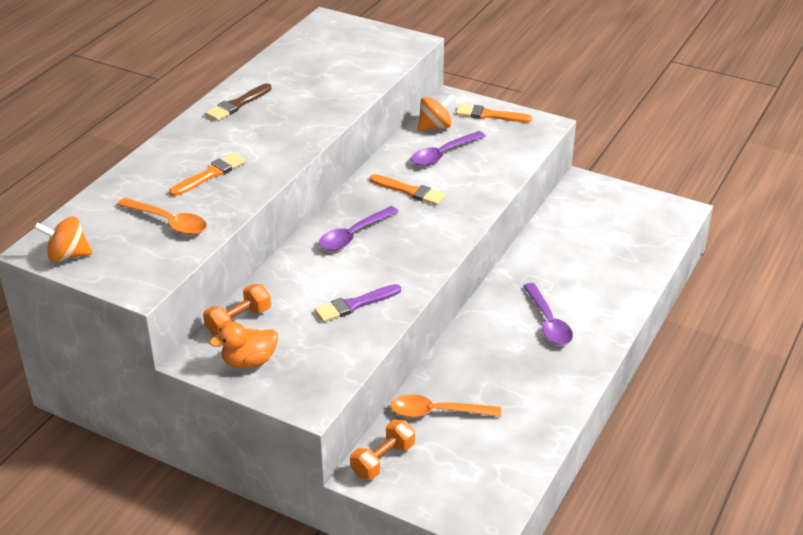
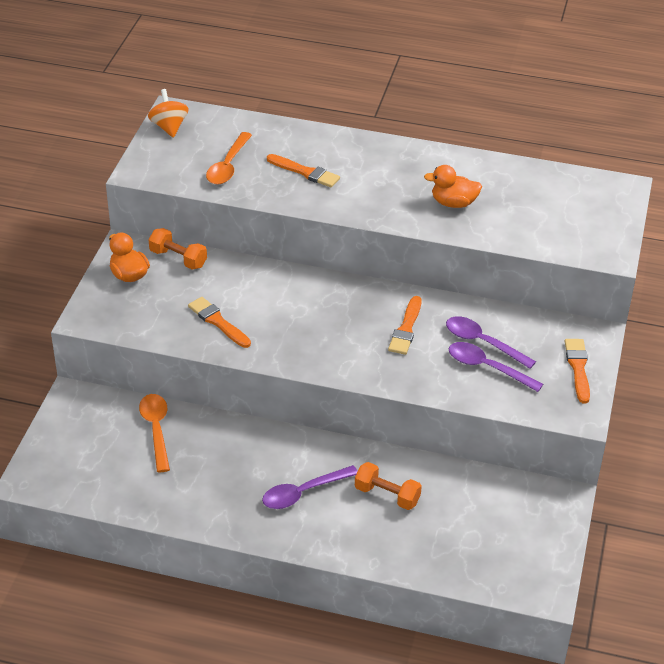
camera: 75 degrees right, 5 degrees up
(237, 104) = (427, 163): brown brush -> none
(305, 101) = (453, 203): none -> orange duck
(353, 235) = (320, 303): purple spoon -> purple spoon (487, 368)
(354, 304) = (218, 322): purple brush -> orange brush
(383, 460) = (91, 405): orange dumbbell -> orange dumbbell (387, 495)
(435, 127) = (533, 329): orange spinning top -> none

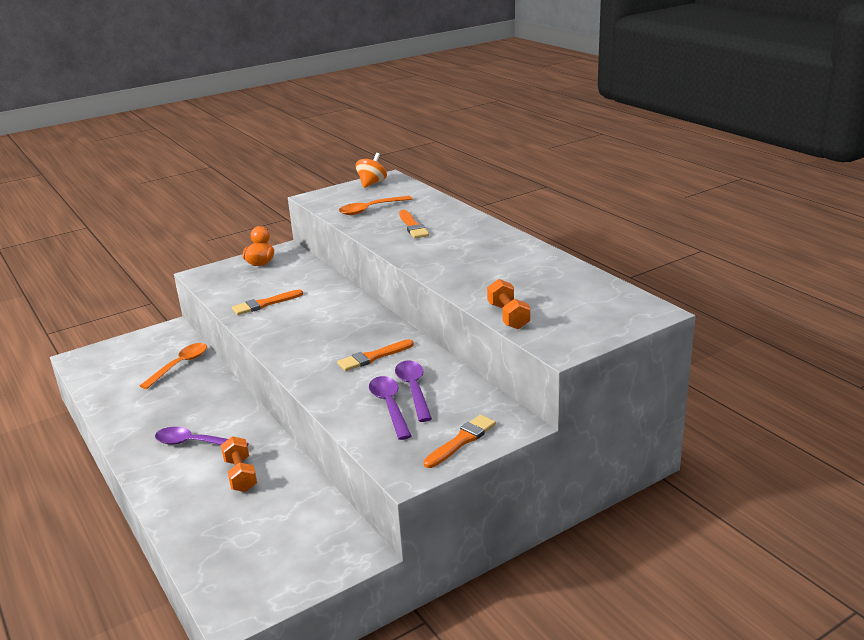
camera: 45 degrees right, 15 degrees down
(178, 258) = (302, 265): orange dumbbell -> orange dumbbell (508, 316)
(218, 322) = (265, 304): orange brush -> orange brush turned 120 degrees counterclockwise
(453, 203) = (486, 274): orange duck -> none

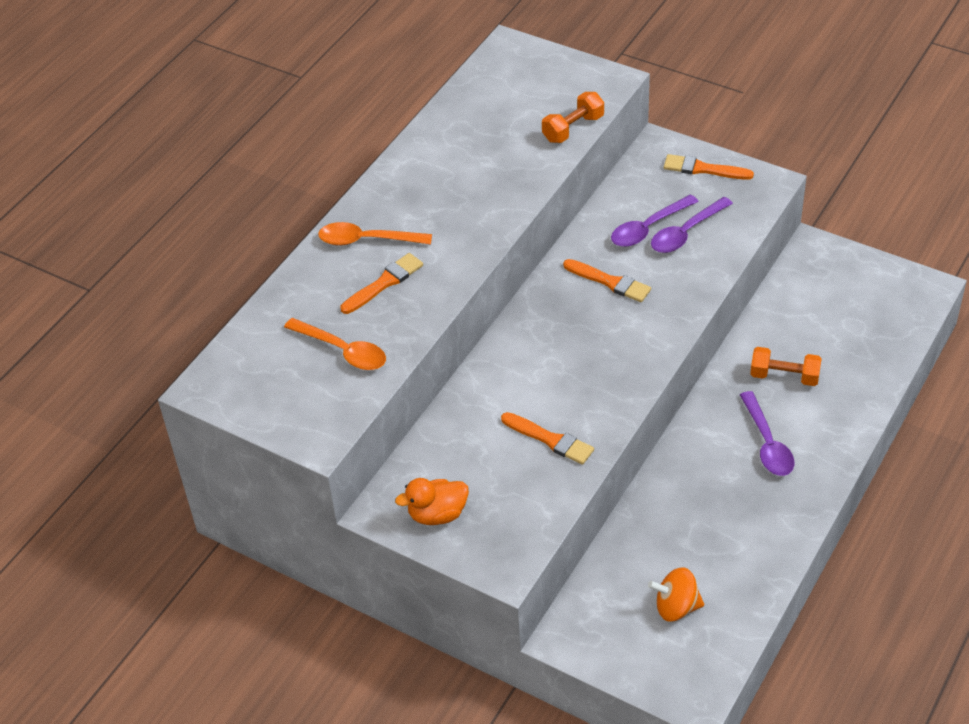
camera: 115 degrees left, 20 degrees up
(179, 365) = (642, 560): orange spoon -> orange spoon (367, 240)
(240, 475) = (784, 376): orange dumbbell -> orange dumbbell turned 60 degrees clockwise
(372, 183) = (236, 397): orange spinning top -> orange spinning top (676, 607)

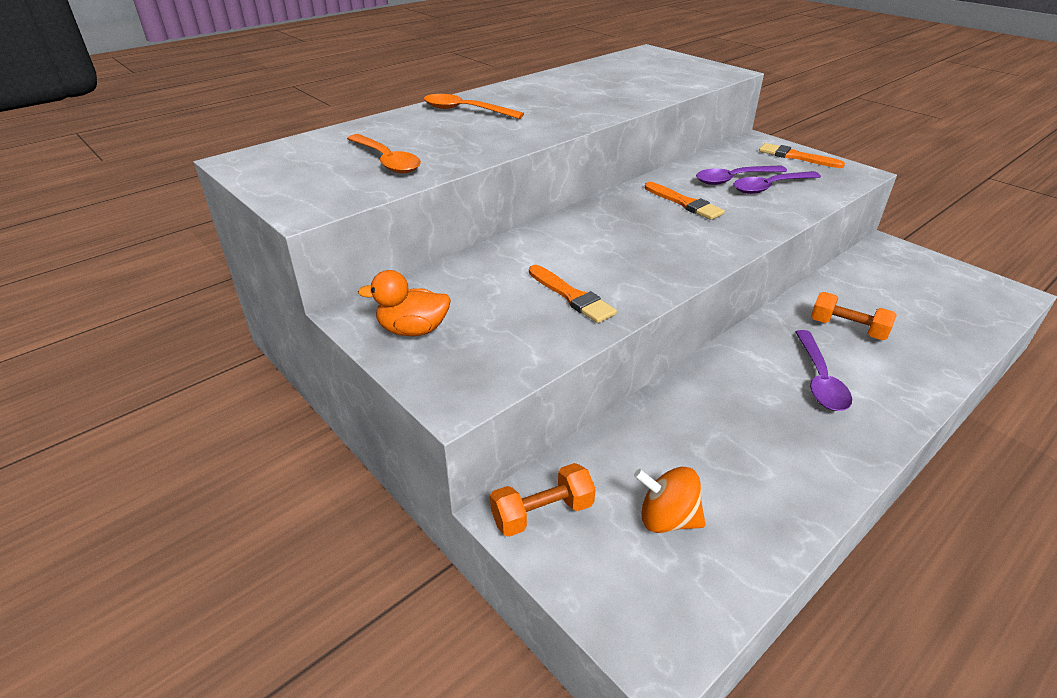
camera: 15 degrees right, 10 degrees down
(384, 283) = (460, 132): orange brush -> none
(573, 128) = (684, 86): orange dumbbell -> orange dumbbell (542, 513)

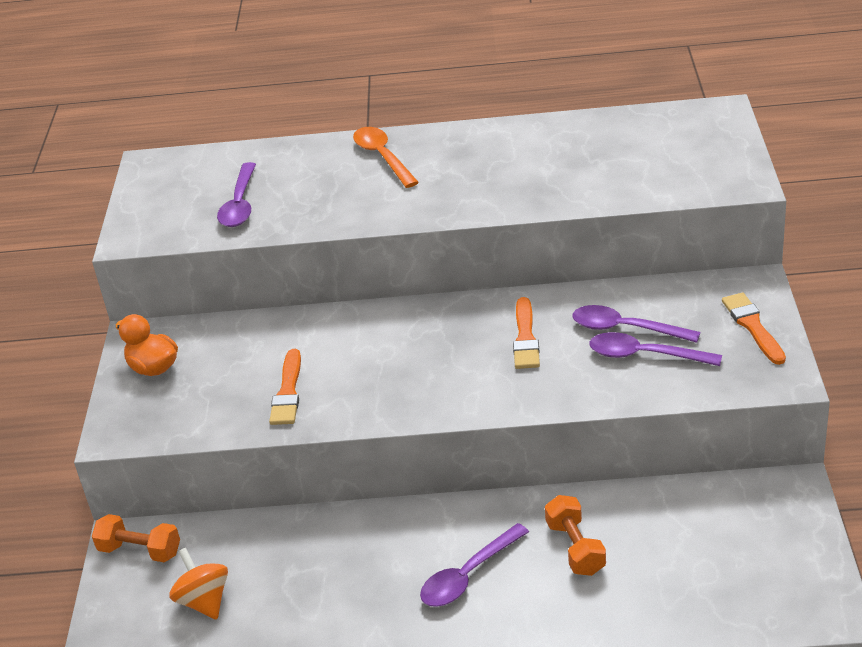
camera: 45 degrees right, 0 degrees up
(386, 161) = (240, 204): orange spoon -> purple spoon

